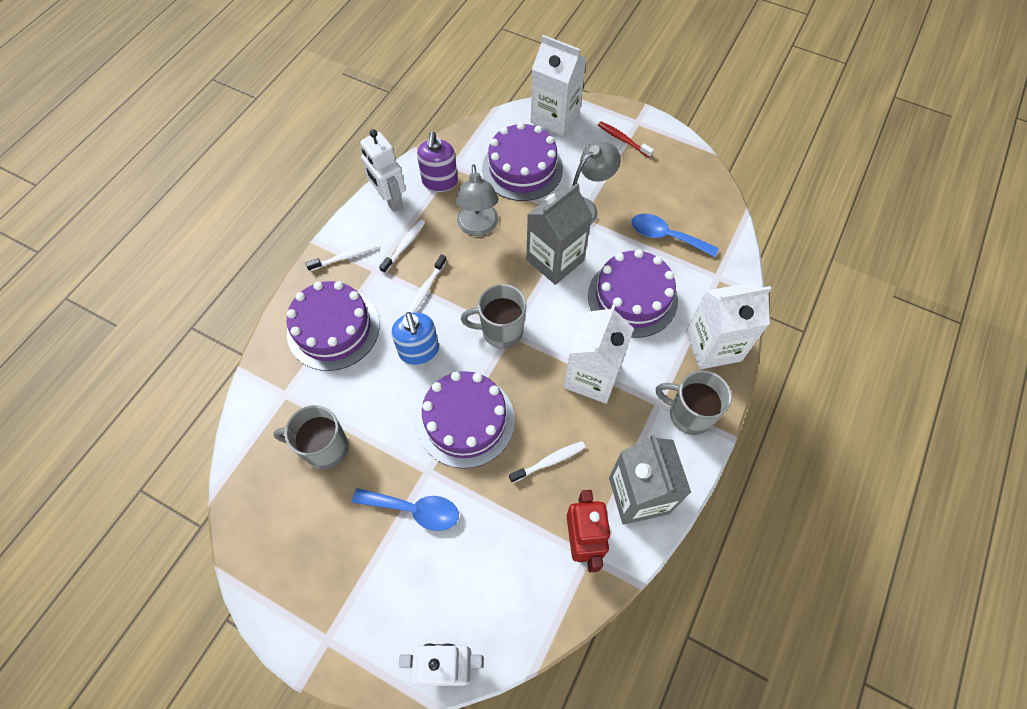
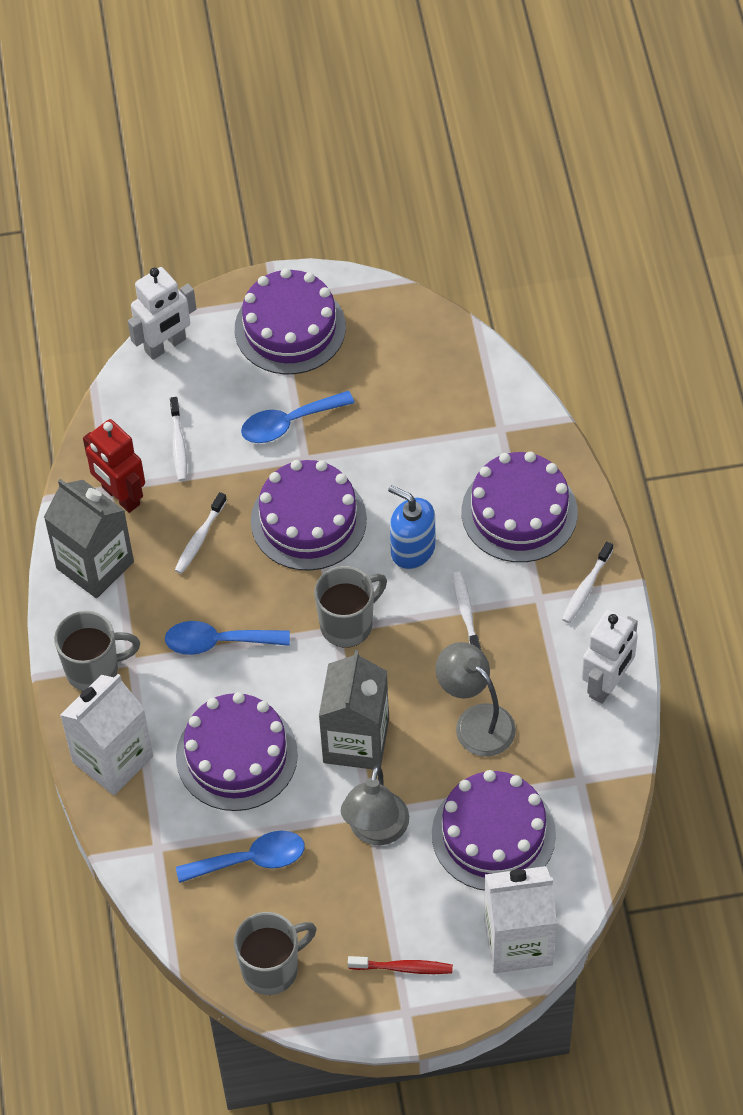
camera: 145 degrees right, 5 degrees down
(325, 448) = (416, 413): grey mug -> grey mug (272, 968)
(341, 599) = (290, 328): none -> purple cake
(390, 200) = (607, 684): white robot -> white robot turned 105 degrees clockwise
(404, 245) = (536, 644): white toothbrush -> white toothbrush (178, 445)
(440, 182) = (573, 746): purple soap dispenser -> none
(592, 376) = (217, 642): white carton -> blue spoon

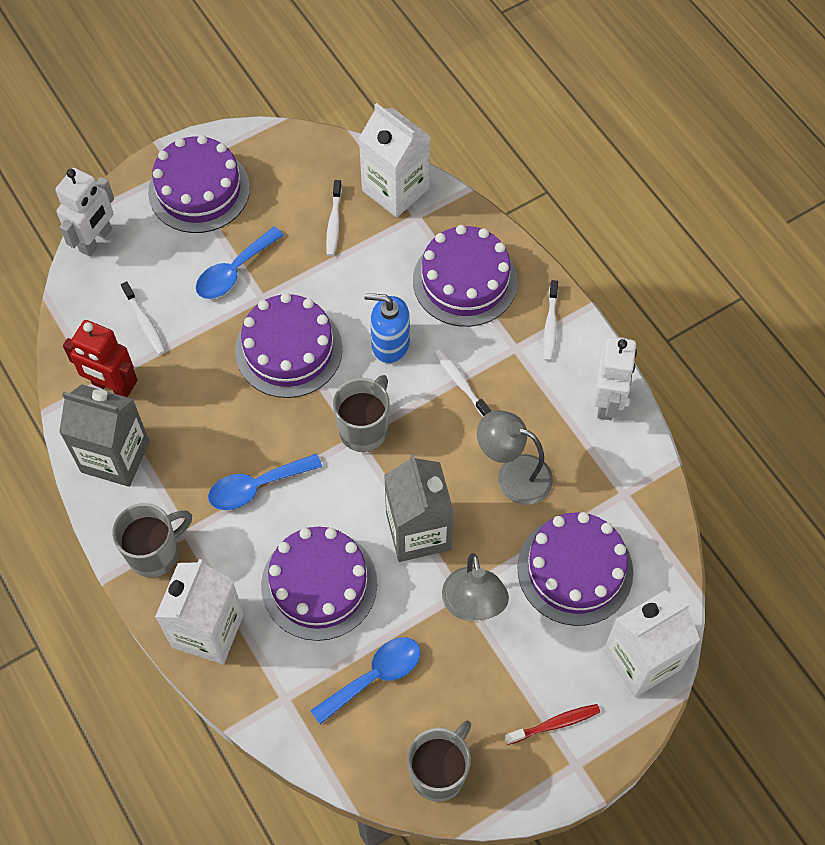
camera: 25 degrees left, 5 degrees up
(199, 538) = (199, 399): white toothbrush -> white toothbrush (334, 223)
(491, 394) = (395, 189): none -> white carton

